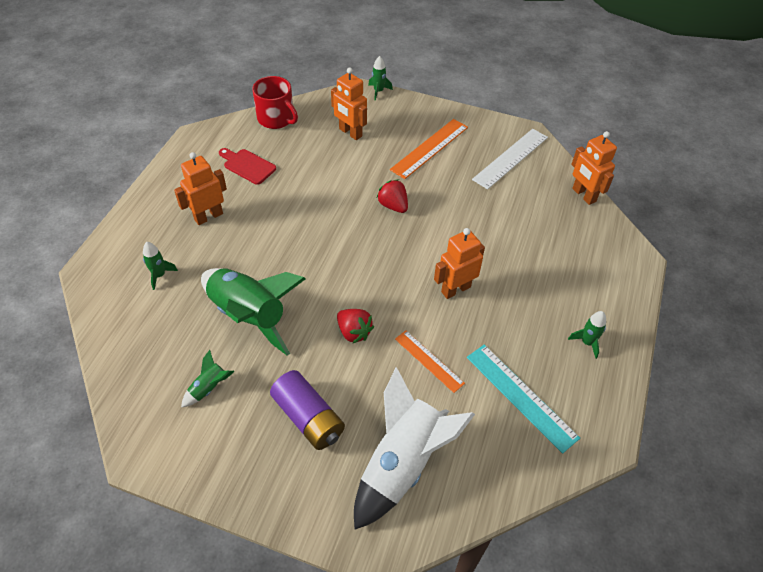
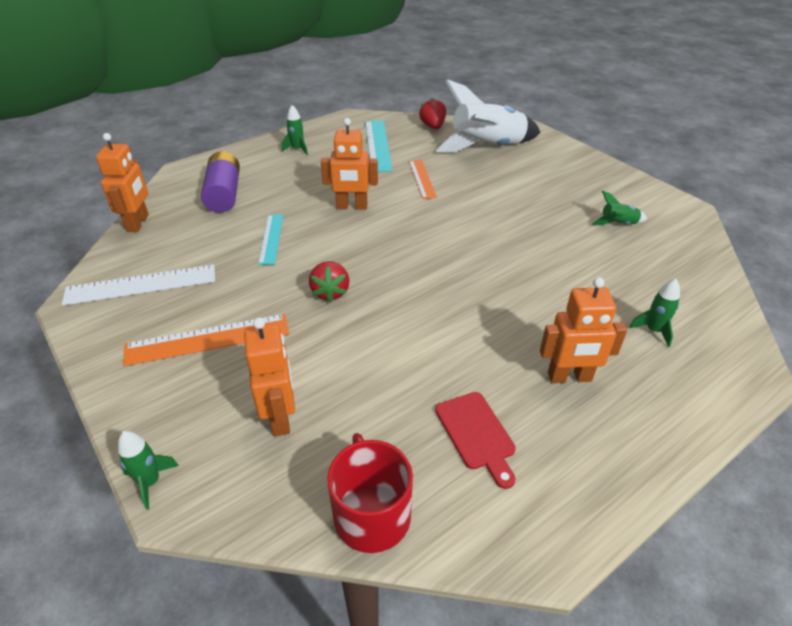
camera: 145 degrees left, 10 degrees down
(248, 315) = (560, 257): green rocket -> none
(308, 418) = (540, 183): purple battery -> purple battery (224, 194)
(354, 332) = (467, 213): red strawberry -> red strawberry (433, 126)
(479, 227) = (271, 238): none -> turquoise ruler

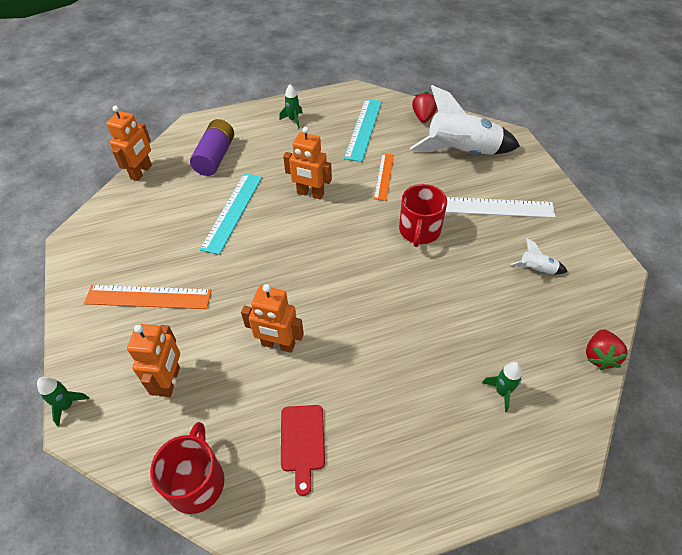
camera: 20 degrees right, 10 degrees up
(141, 285) = (122, 233): white ruler -> white ruler (497, 207)
(271, 238) = (232, 212): turquoise ruler -> turquoise ruler, size x1.56
(330, 292) = (254, 277): red strawberry -> red strawberry (599, 356)
(485, 215) = (419, 231): none -> red mug
(569, 377) = (402, 415): orange robot -> orange robot (278, 344)
(618, 224) = (537, 270): green rocket -> white rocket

